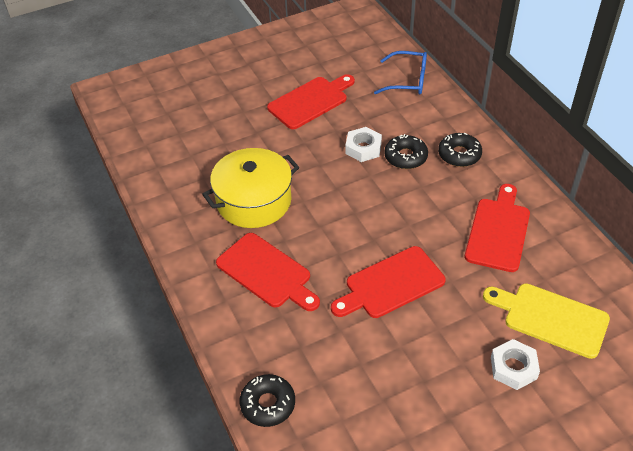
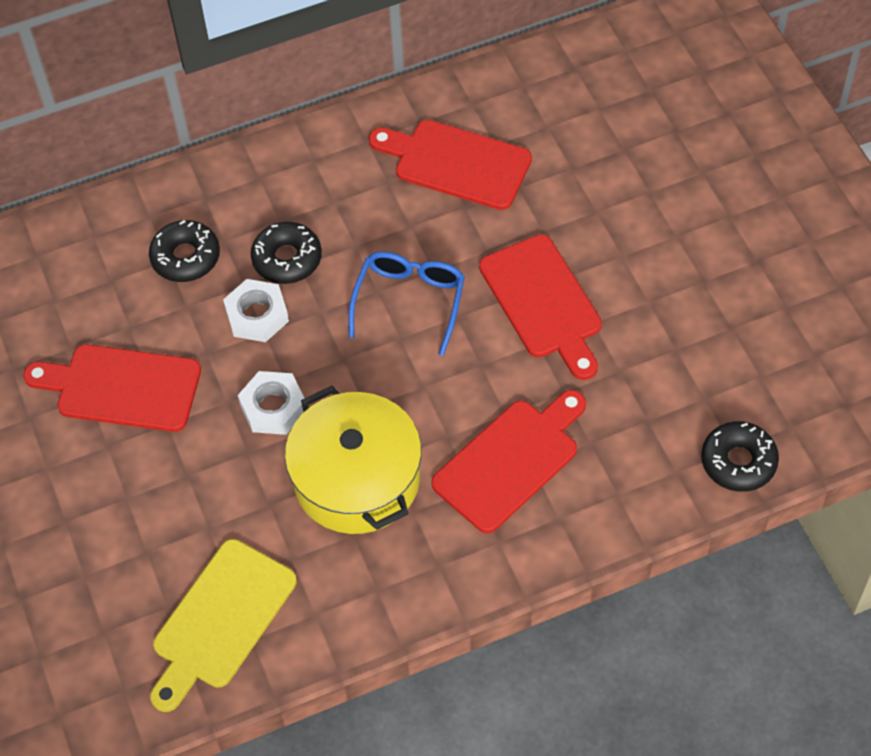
camera: 85 degrees left, 10 degrees up
(310, 101) = (122, 387): red cutting board -> red cutting board turned 45 degrees counterclockwise
(408, 80) = (98, 236): blue glasses -> blue glasses (410, 301)
(459, 154) = (293, 188): black donut -> black donut (186, 257)
(513, 368) = (684, 183): white nut -> white nut (273, 407)
(551, 318) = (610, 131): yellow cutting board -> yellow cutting board (220, 620)

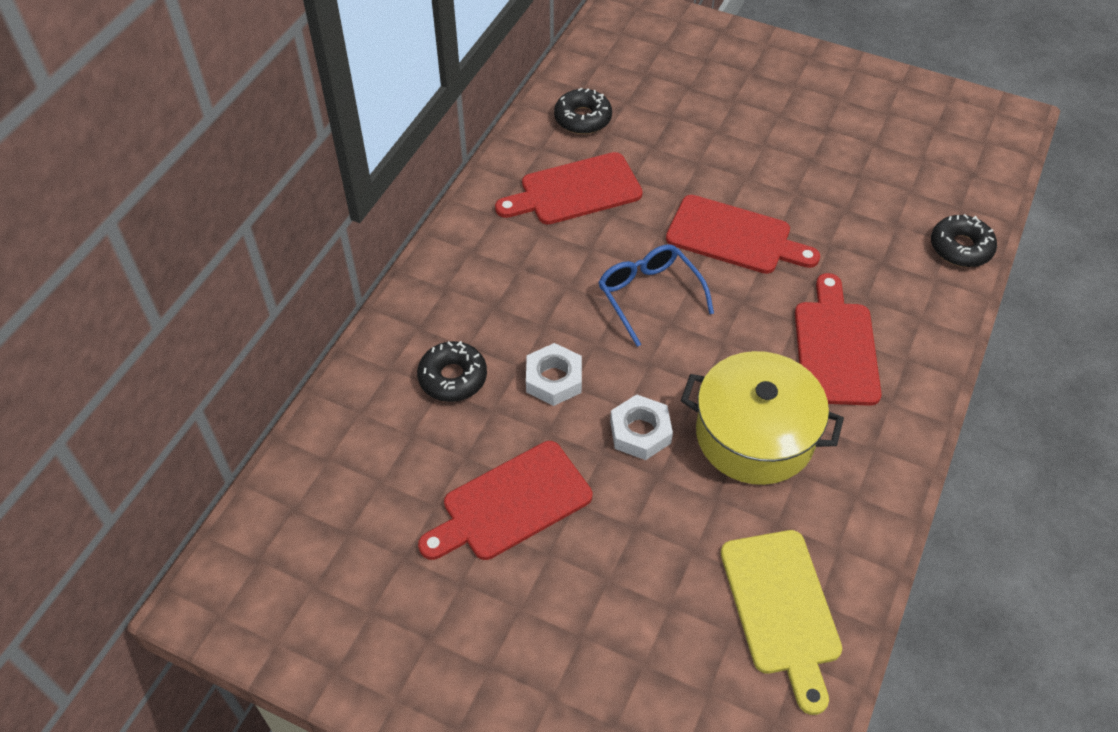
camera: 45 degrees left, 5 degrees down
(287, 259) = (530, 327): black donut -> black donut (583, 118)

